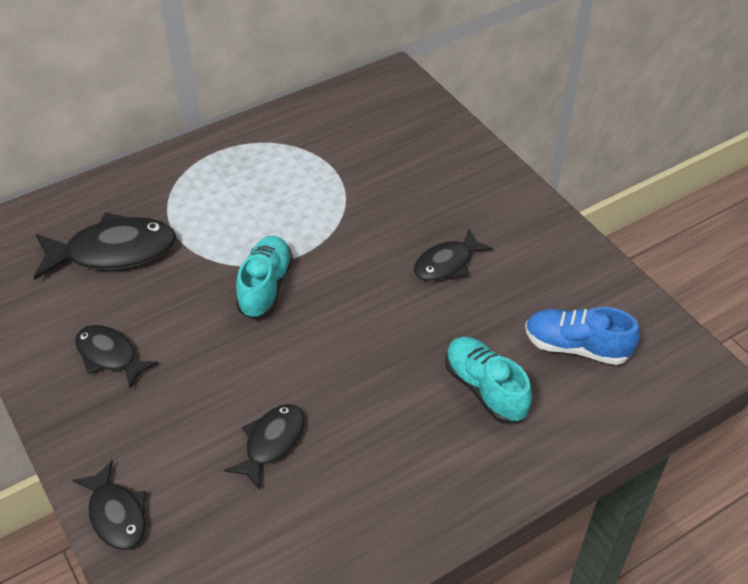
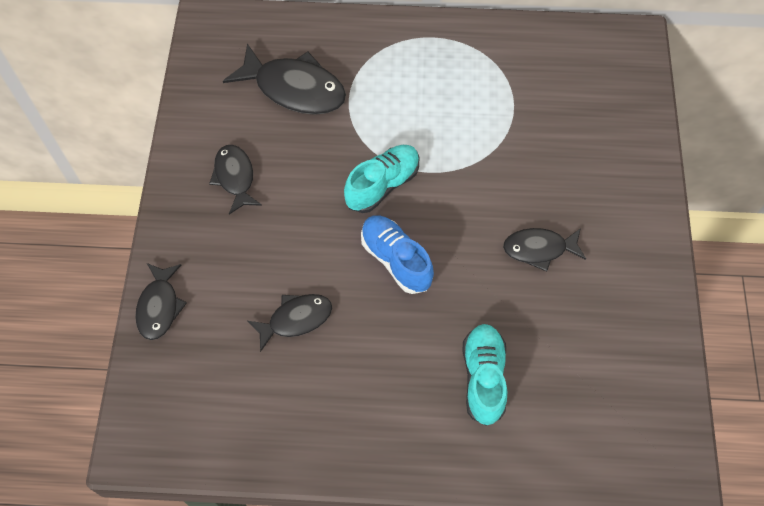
camera: 35 degrees right, 15 degrees up
(576, 347) = (586, 389): blue shoe -> blue shoe (396, 260)

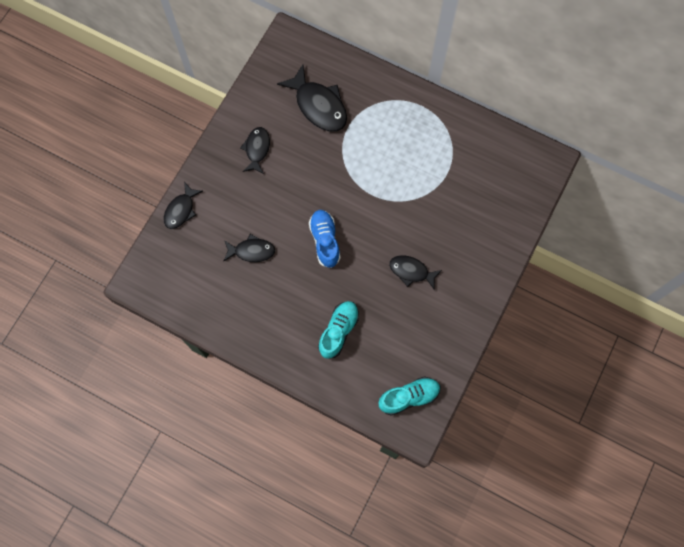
camera: 25 degrees right, 10 degrees up
(382, 185) = (340, 191): turquoise shoe -> turquoise shoe (409, 397)

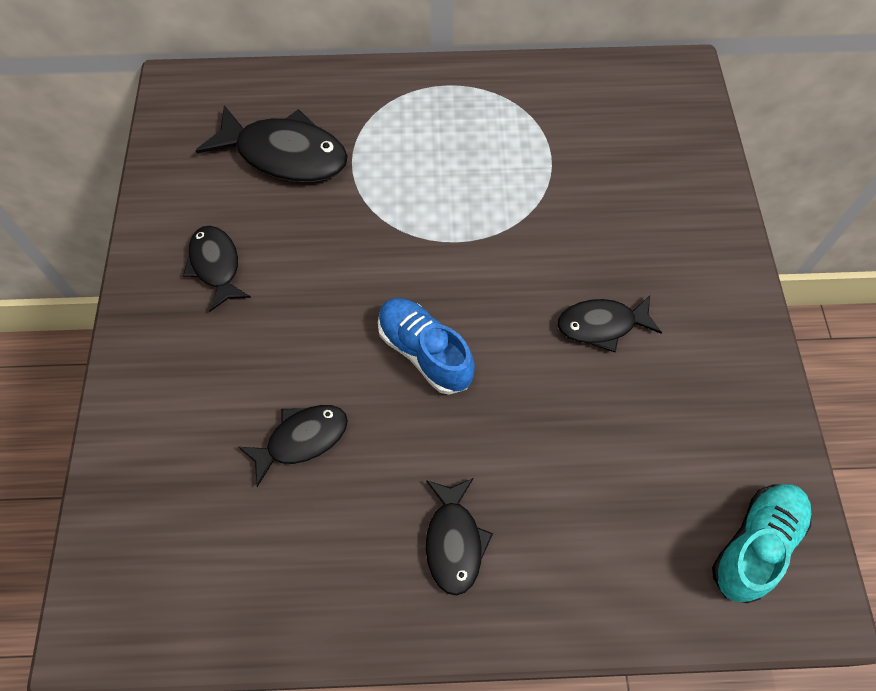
camera: 30 degrees left, 10 degrees down
(181, 210) = (123, 437): black fish -> black fish (454, 541)
(338, 331) = (550, 496): turquoise shoe -> none

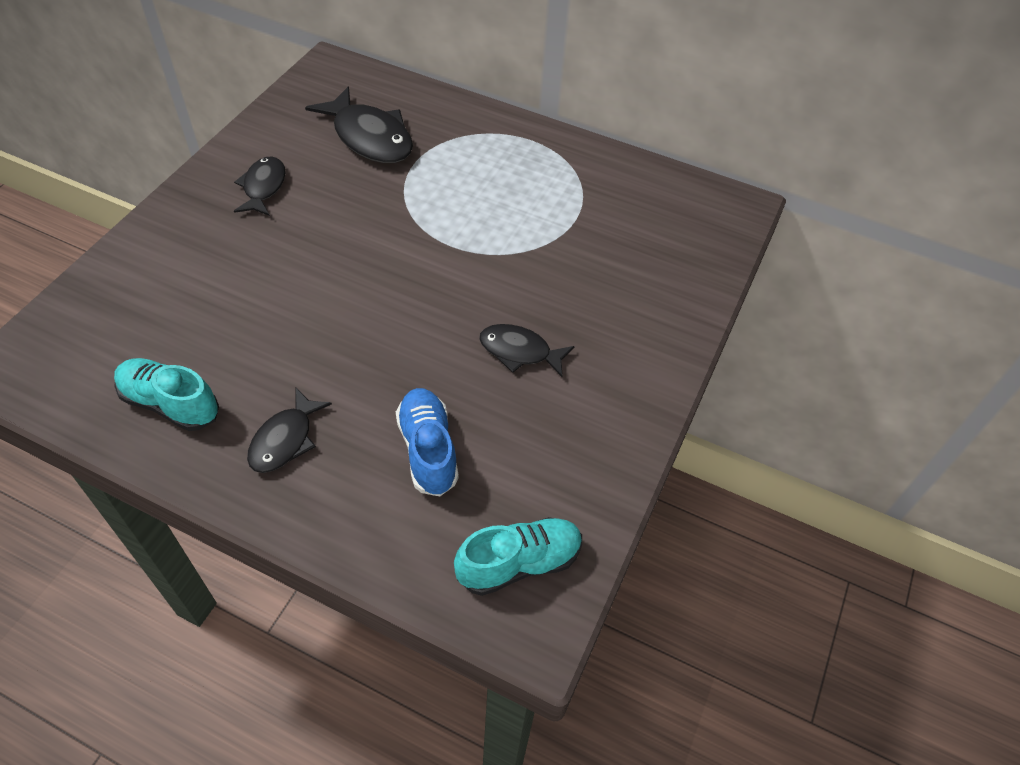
camera: 25 degrees right, 10 degrees down
(302, 439) = (232, 322): black fish -> none
(309, 567) = (170, 404): none -> turquoise shoe
(425, 352) = (366, 307): blue shoe -> blue shoe (428, 450)

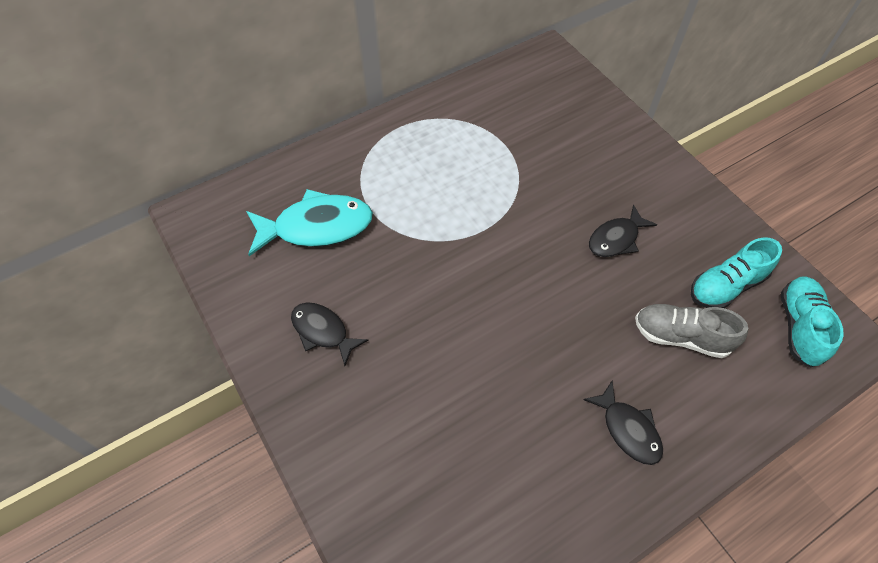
camera: 55 degrees left, 5 degrees up
(170, 404) = (547, 505): turquoise shoe -> turquoise shoe (726, 286)
(369, 137) = (316, 227): black fish -> turquoise fish
(428, 450) = (681, 336): blue shoe -> grey shoe

